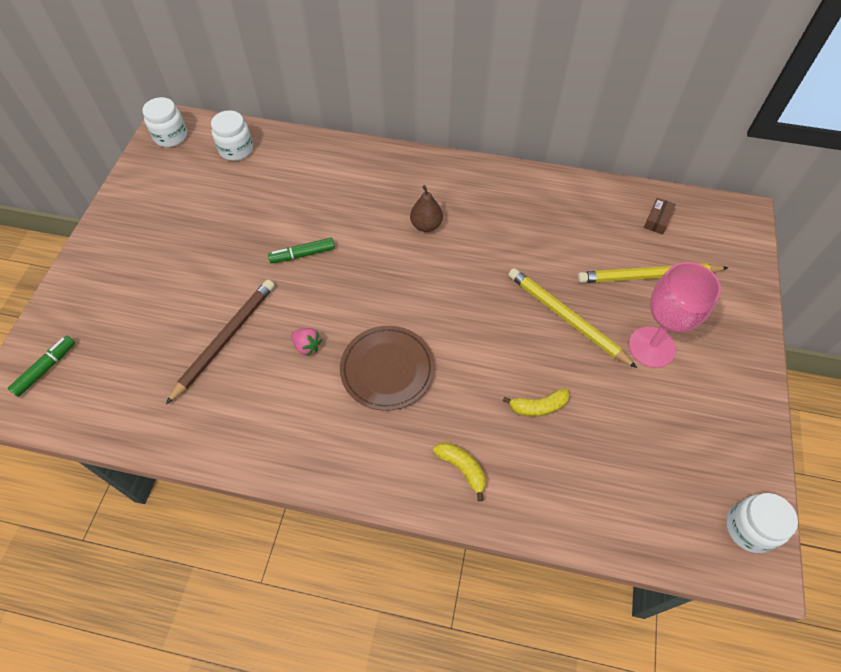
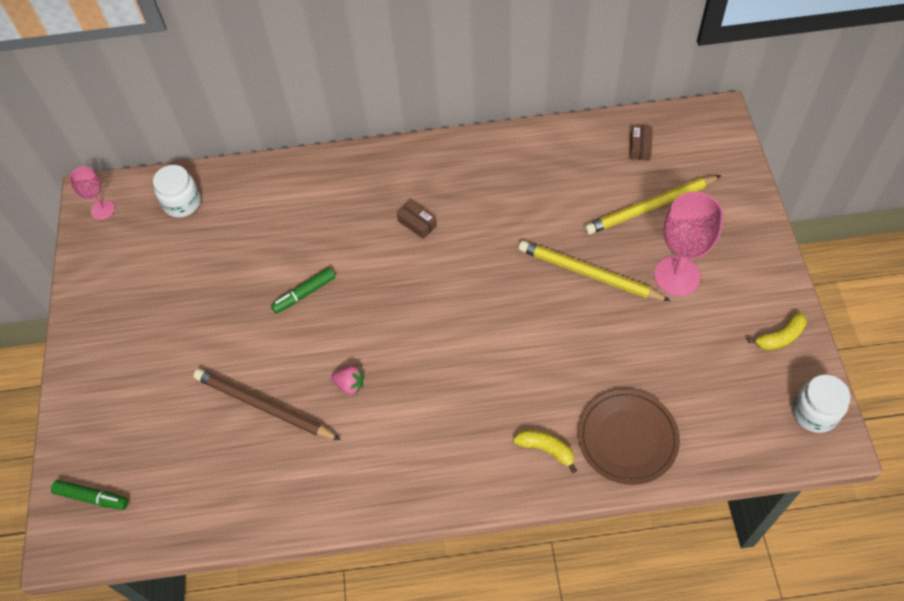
camera: 15 degrees left, 0 degrees up
(46, 368) = (92, 497): green marker -> green marker turned 90 degrees clockwise
(171, 136) = (102, 210): white jar -> pink goblet
(225, 340) = (264, 406): brown pencil -> brown pencil turned 75 degrees counterclockwise
(387, 369) = (438, 381): brown plate -> brown plate (627, 438)
(426, 225) = (417, 223): brown pear -> brown box
(538, 406) = (594, 368): yellow banana -> yellow banana (780, 337)

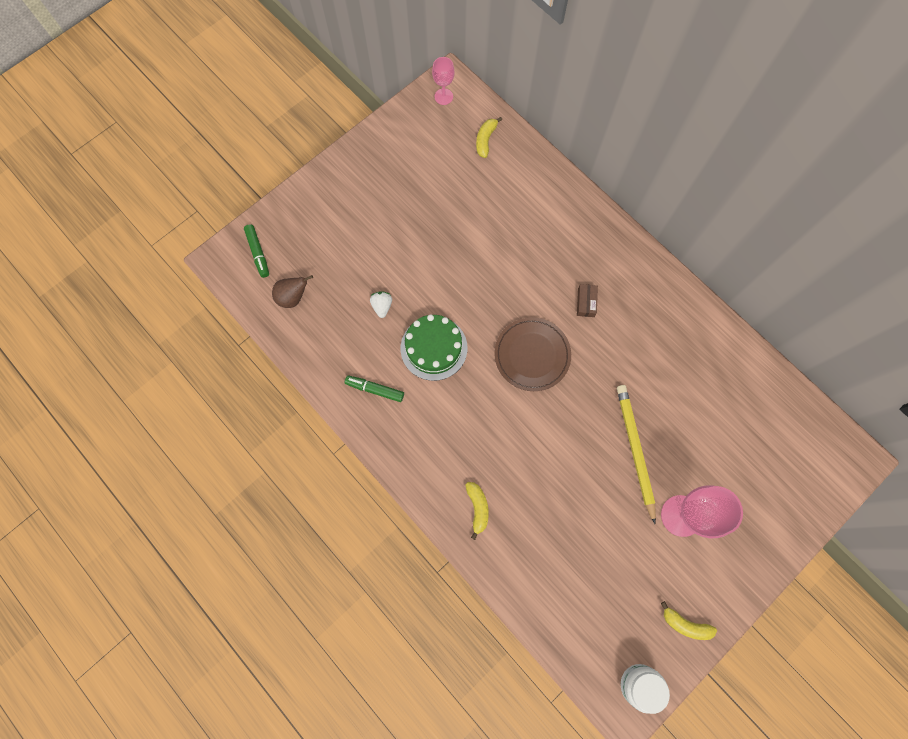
camera: 50 degrees right, 15 degrees up
(175, 491) = (293, 297): none -> brown pear
(182, 203) = (485, 140): white jar -> yellow banana
(264, 406) = (382, 306): brown pencil -> white strawberry
(304, 294) = (477, 269): green marker -> green marker (375, 389)
(350, 385) = (434, 348): pink strawberry -> green cake
(627, 438) = (524, 559): brown plate -> brown plate (532, 355)
(640, 147) = (778, 417): brown box -> none
(650, 207) = (728, 459): yellow pencil -> none

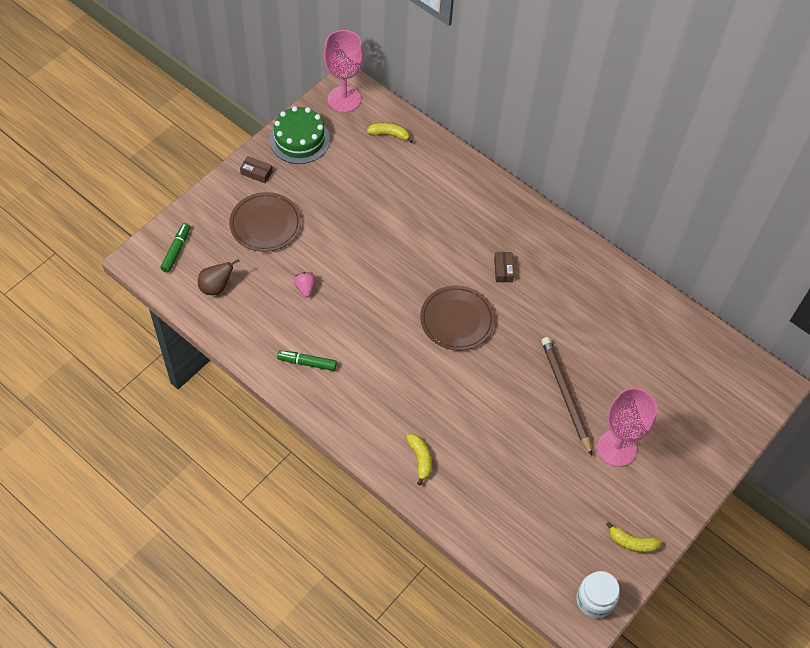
camera: 10 degrees left, 15 degrees down
(258, 253) = (176, 250): green marker -> green marker turned 135 degrees counterclockwise
(346, 173) = (256, 173): none -> brown box
(349, 231) = (265, 224): none -> brown plate
(382, 306) = (305, 288): white strawberry -> pink strawberry
(434, 348) = (360, 321): green cake -> green cake (299, 139)
(443, 96) = (344, 99): pink goblet -> pink goblet, size x1.82
(485, 140) = (389, 134): yellow banana -> yellow banana turned 90 degrees clockwise
(635, 450) = (566, 395): yellow pencil -> brown pencil

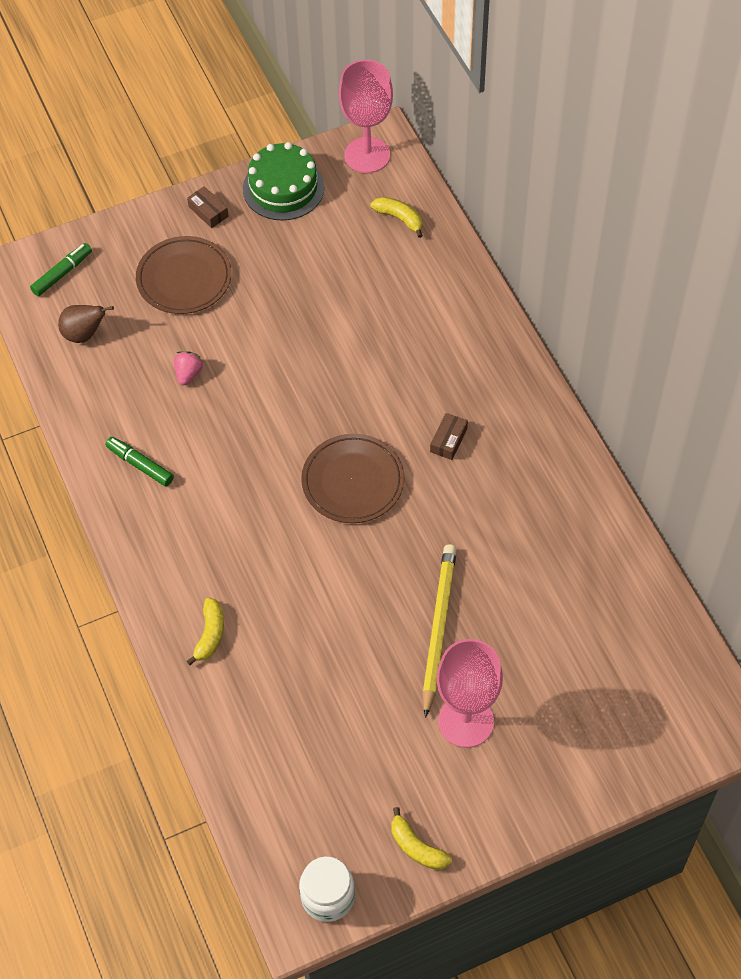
camera: 30 degrees right, 0 degrees up
(566, 395) = (438, 629): brown pencil -> yellow pencil

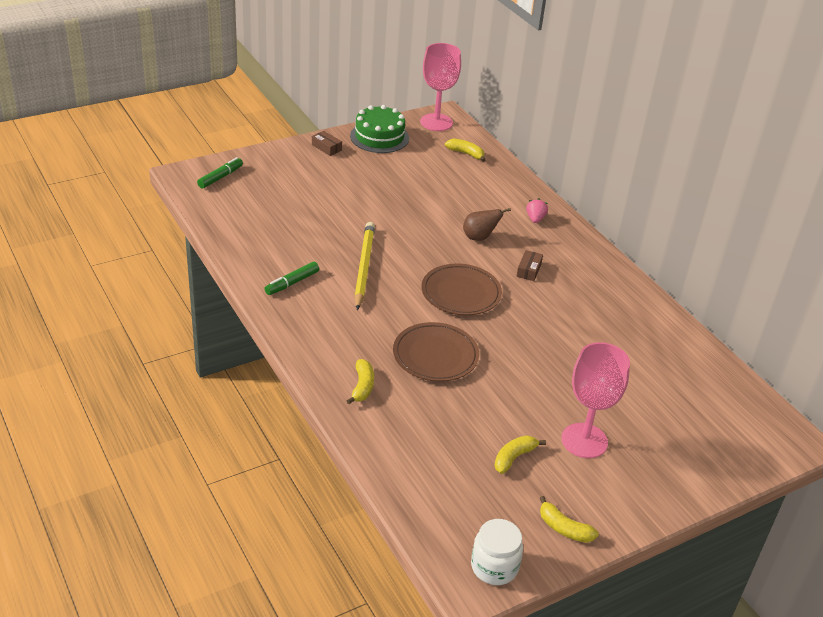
camera: 10 degrees left, 20 degrees down
(84, 334) = (240, 210): brown pear -> brown pear (479, 237)
(140, 465) = (292, 283): green marker -> green marker turned 75 degrees counterclockwise
(184, 278) = (313, 181): brown plate -> brown plate (435, 355)
(188, 374) = (323, 232): pink strawberry -> pink strawberry (535, 219)
(376, 745) = (514, 458): none -> yellow banana
(438, 629) = (547, 381): yellow pencil -> yellow pencil (364, 267)

